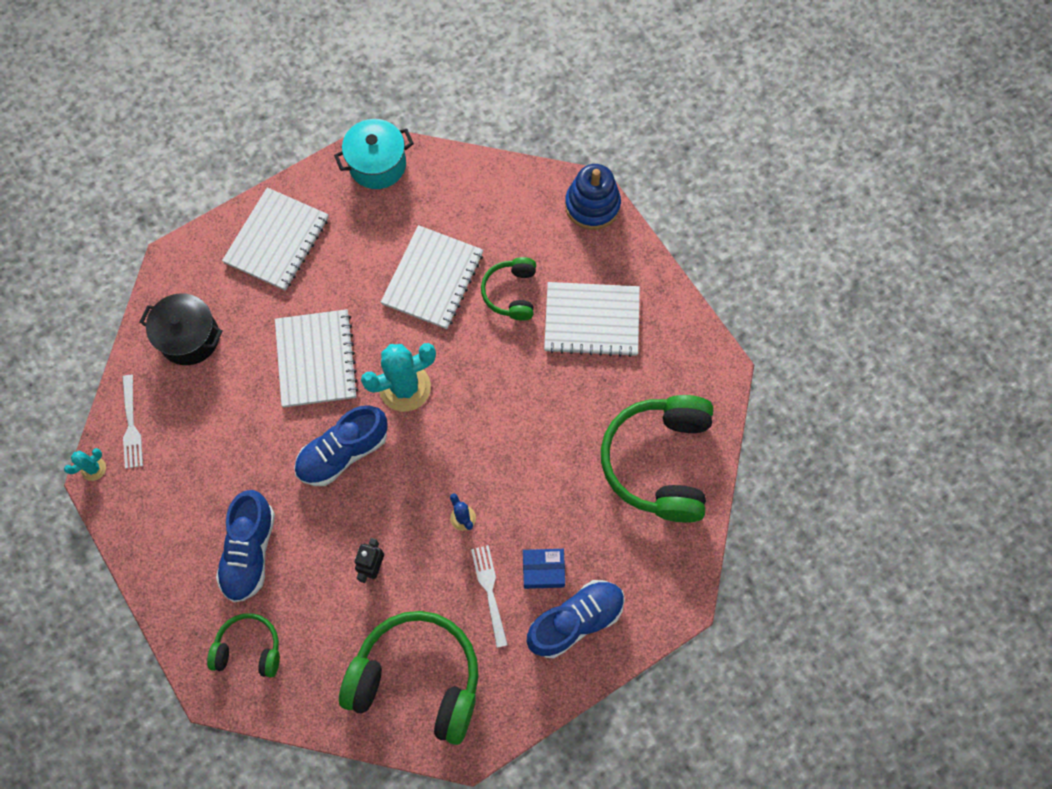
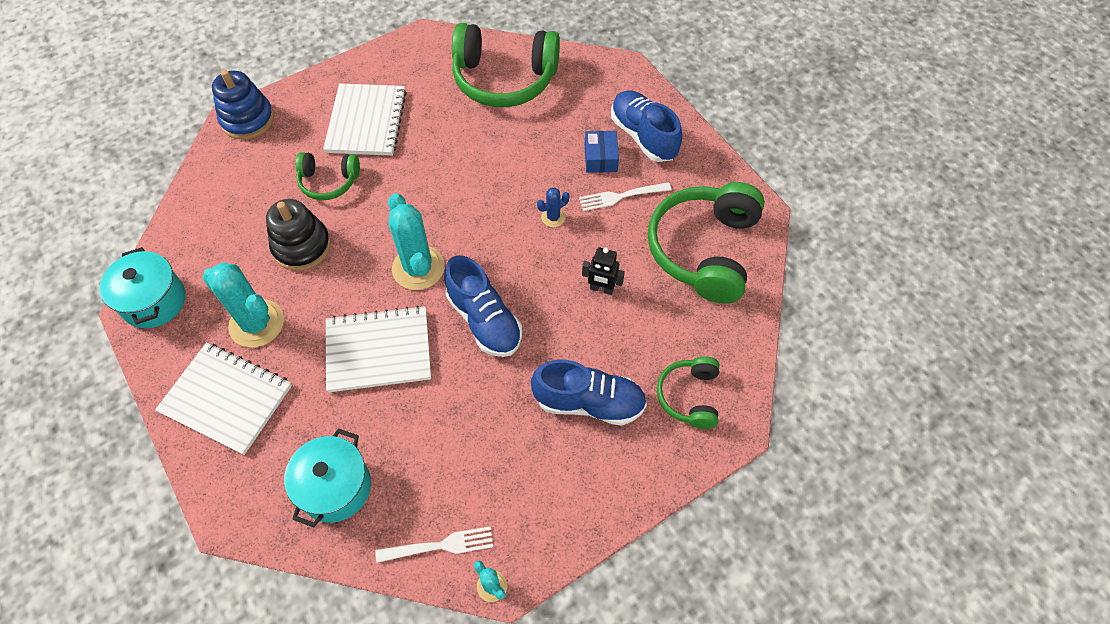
camera: 90 degrees left, 10 degrees down
(189, 338) = (335, 487): black pot -> turquoise pot
(350, 252) = (257, 323): none -> turquoise cactus
(433, 278) = (302, 246): white notebook -> black stacking toy

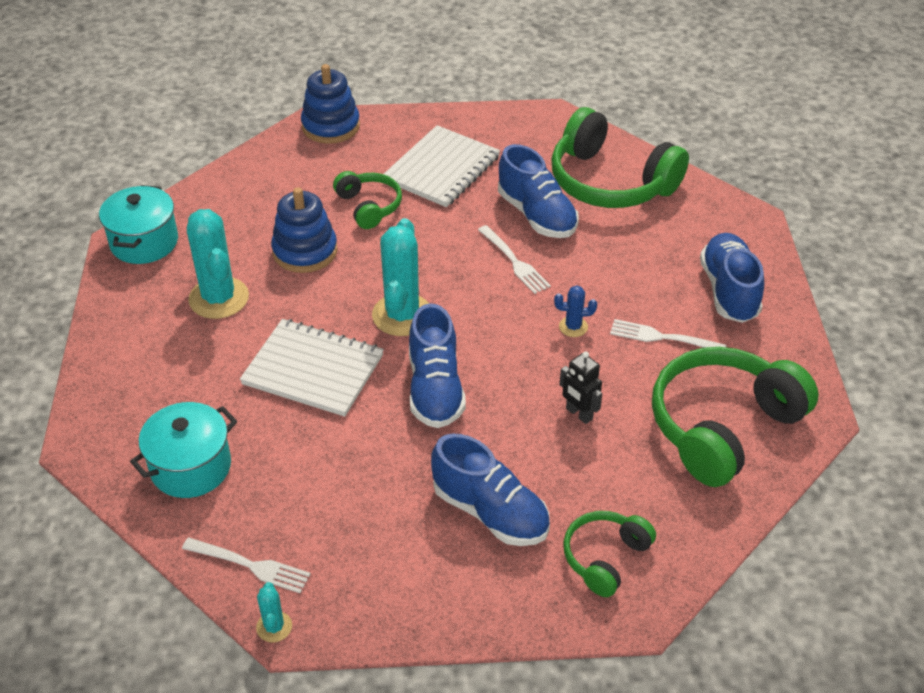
camera: 30 degrees right, 15 degrees down
(226, 399) = (149, 348): white notebook -> none
(302, 246) = (305, 251): black stacking toy -> blue stacking toy
(329, 181) = (369, 206): green headphones -> green headphones turned 150 degrees counterclockwise
(467, 132) = (537, 215): none -> blue shoe
(475, 181) = (514, 262): none -> white fork
(600, 158) = (665, 293): blue box -> none

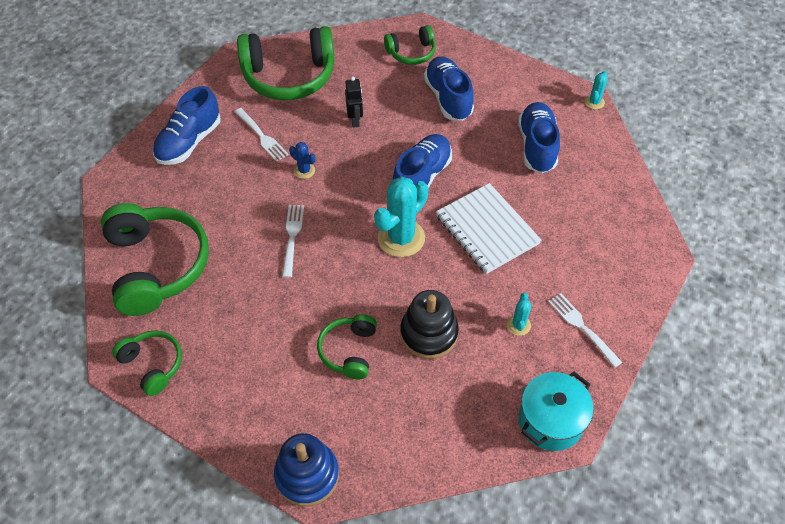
camera: 145 degrees left, 10 degrees up
(191, 467) = (599, 205): turquoise pot -> none
(219, 298) = (518, 325): turquoise cactus -> turquoise cactus, size x0.48
(250, 565) = (591, 135): white fork -> white fork (582, 327)
(305, 251) = (429, 333): blue stacking toy -> black stacking toy
(442, 169) = (261, 357): white notebook -> none
(524, 126) = (152, 365): none -> green headphones
(537, 215) = (238, 267): blue shoe -> blue shoe (537, 146)

